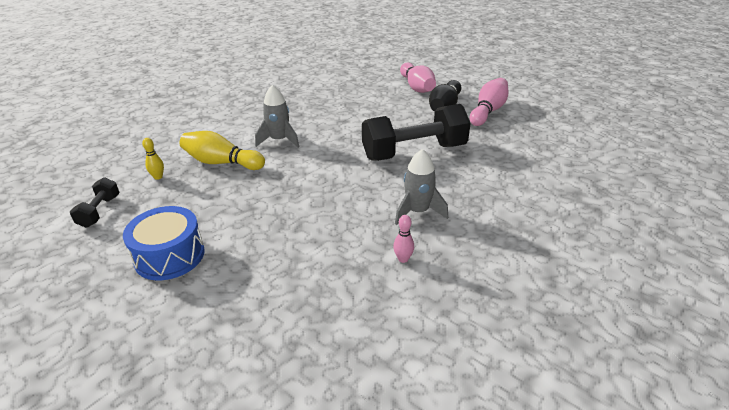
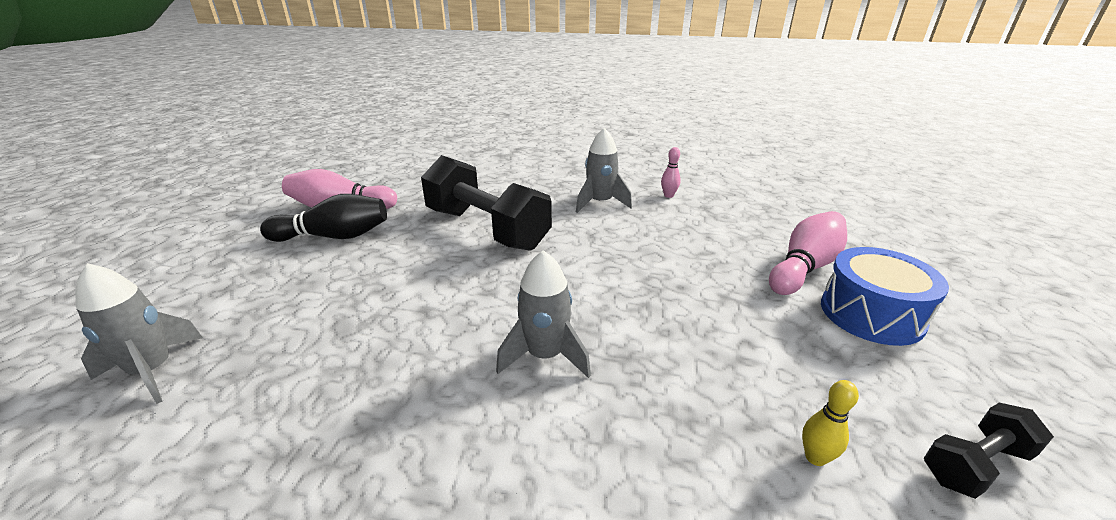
camera: 120 degrees left, 5 degrees down
(222, 163) = (677, 390): yellow bowling pin -> none
(361, 74) = (152, 371): none -> grey rocket
(417, 87) = (247, 277): pink bowling pin -> pink bowling pin (804, 267)

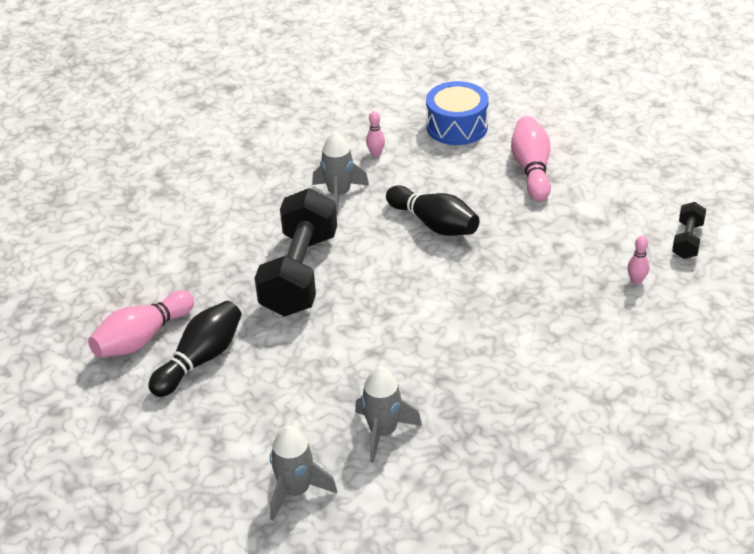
camera: 45 degrees left, 10 degrees up
(486, 229) = (300, 274): black dumbbell -> black dumbbell turned 75 degrees counterclockwise
(545, 356) = (478, 323): grey rocket -> grey rocket (383, 432)
(641, 256) = (434, 224): none -> black bowling pin
(815, 457) = (636, 281): yellow bowling pin -> pink bowling pin
(871, 314) = (592, 183): blue drum -> blue drum (457, 126)

